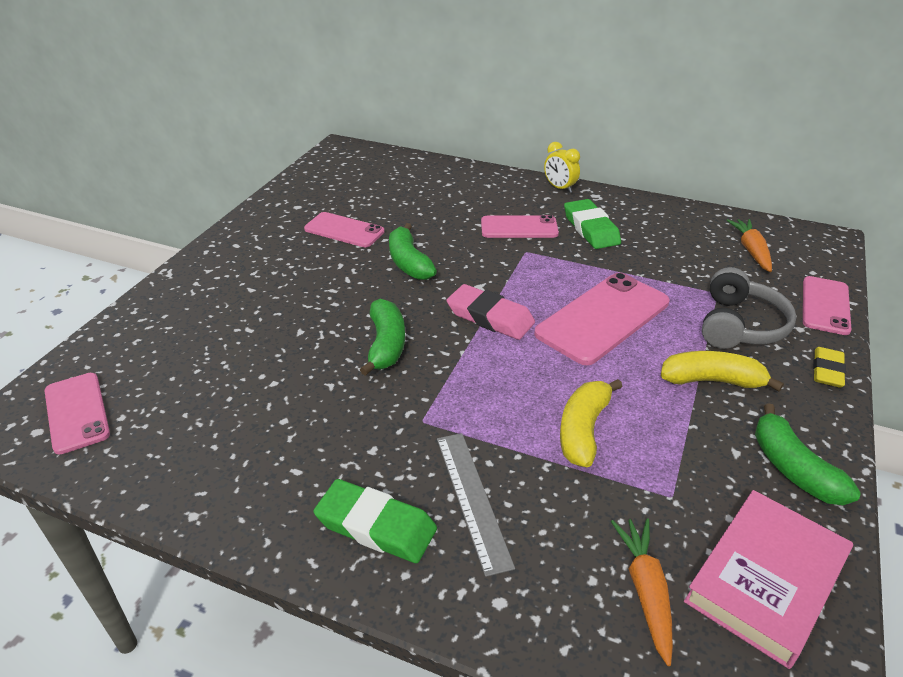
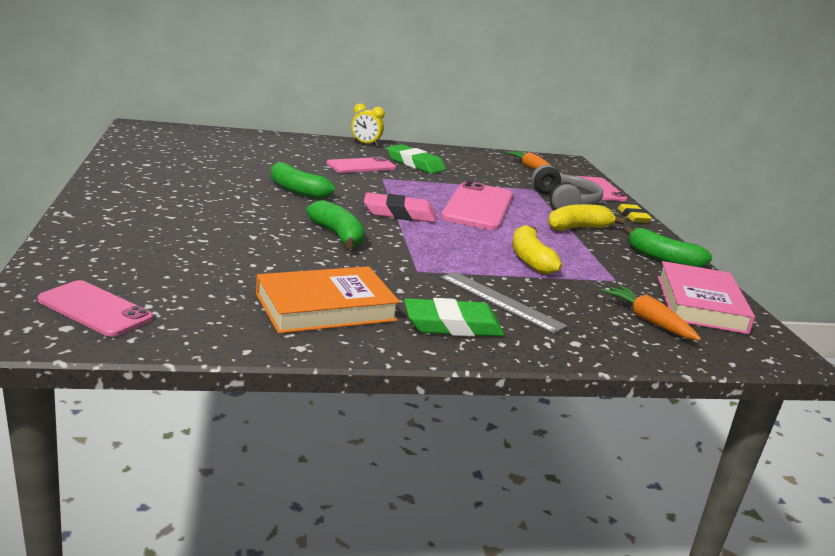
camera: 35 degrees left, 15 degrees down
(270, 460) = (325, 307): none -> orange book
(344, 230) = (213, 176): pink phone -> none

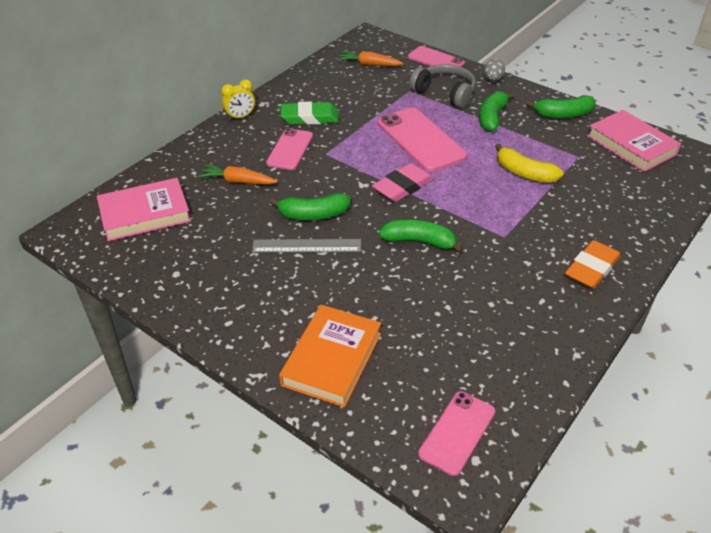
camera: 40 degrees left, 20 degrees up
(95, 309) = (457, 432): pink phone -> pink phone turned 45 degrees counterclockwise
(197, 142) = (145, 214): none -> pink book
(325, 307) = (530, 312): orange book -> orange book (332, 359)
(452, 325) = (591, 268): green eraser -> orange eraser
(500, 301) = (573, 226): grey ruler -> grey ruler (306, 246)
(578, 228) = (492, 117): yellow banana -> green banana
(633, 217) = (492, 79): yellow eraser -> grey egg
(648, 320) = (637, 181): orange carrot -> orange carrot (237, 181)

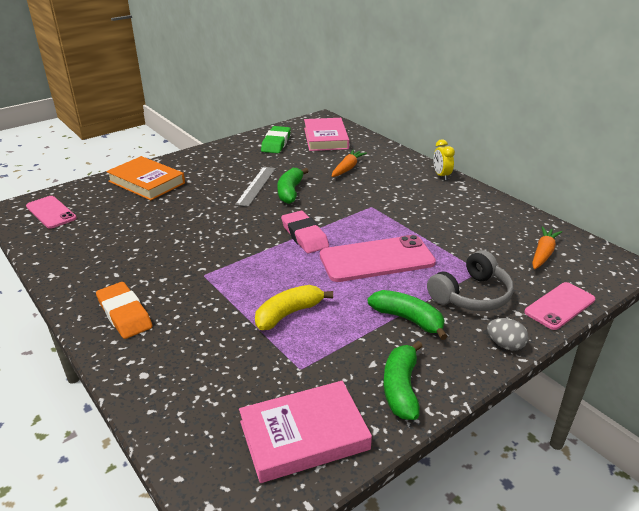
camera: 105 degrees right, 10 degrees down
(290, 149) = (383, 192): pink phone -> none
(309, 117) = (433, 206): green eraser -> green eraser (276, 143)
(419, 242) = (227, 230): green banana -> none

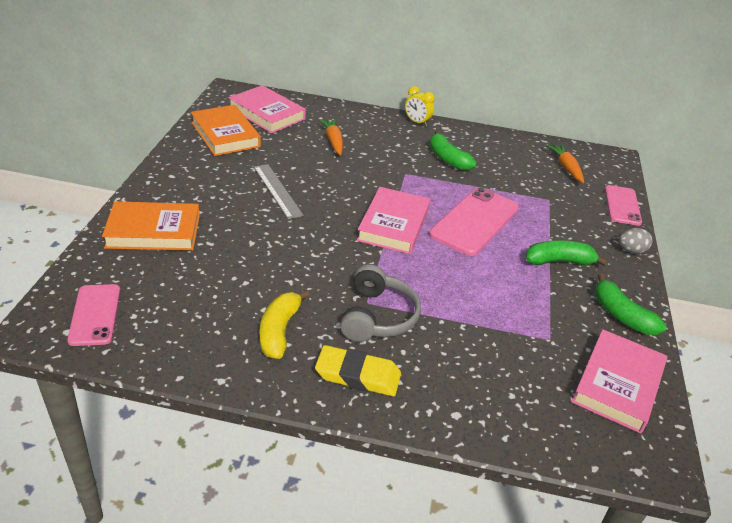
camera: 45 degrees left, 5 degrees up
(51, 212) = (95, 315): pink phone -> pink phone turned 75 degrees clockwise
(124, 314) = (358, 375): orange eraser -> yellow eraser
(276, 143) = (225, 134): green eraser -> orange book
(289, 314) = (481, 300): yellow banana -> yellow banana (279, 331)
(290, 192) = (318, 185): green banana -> green banana (447, 159)
(304, 236) = (393, 224): pink eraser -> pink book
(471, 295) = (569, 222): grey headphones -> grey headphones (377, 316)

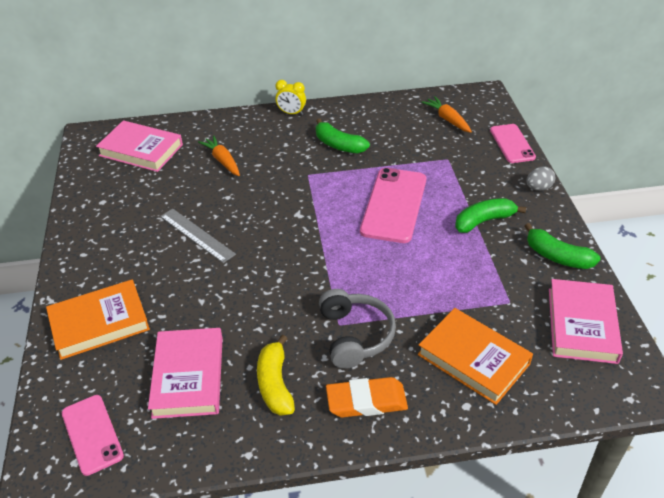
camera: 15 degrees left, 5 degrees up
(225, 134) = (112, 188): orange book -> orange book (473, 359)
(358, 375) = (366, 401): yellow eraser -> orange eraser
(393, 224) = (323, 234): pink book -> pink book (188, 376)

